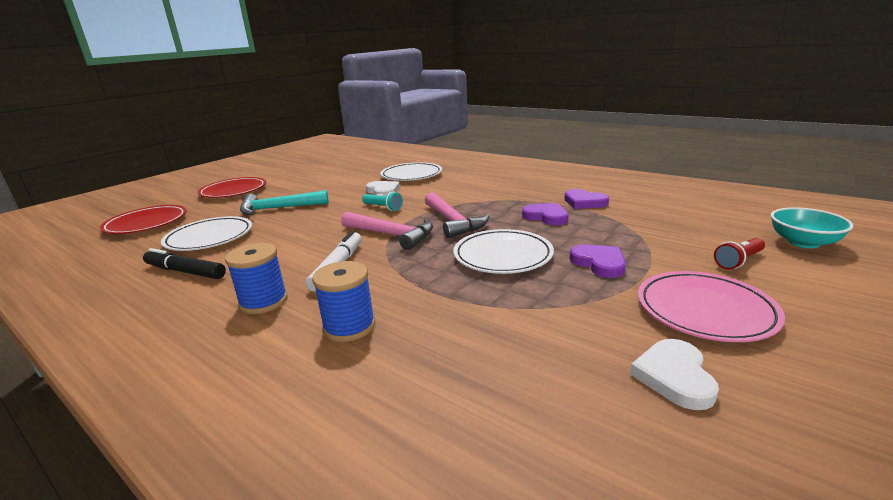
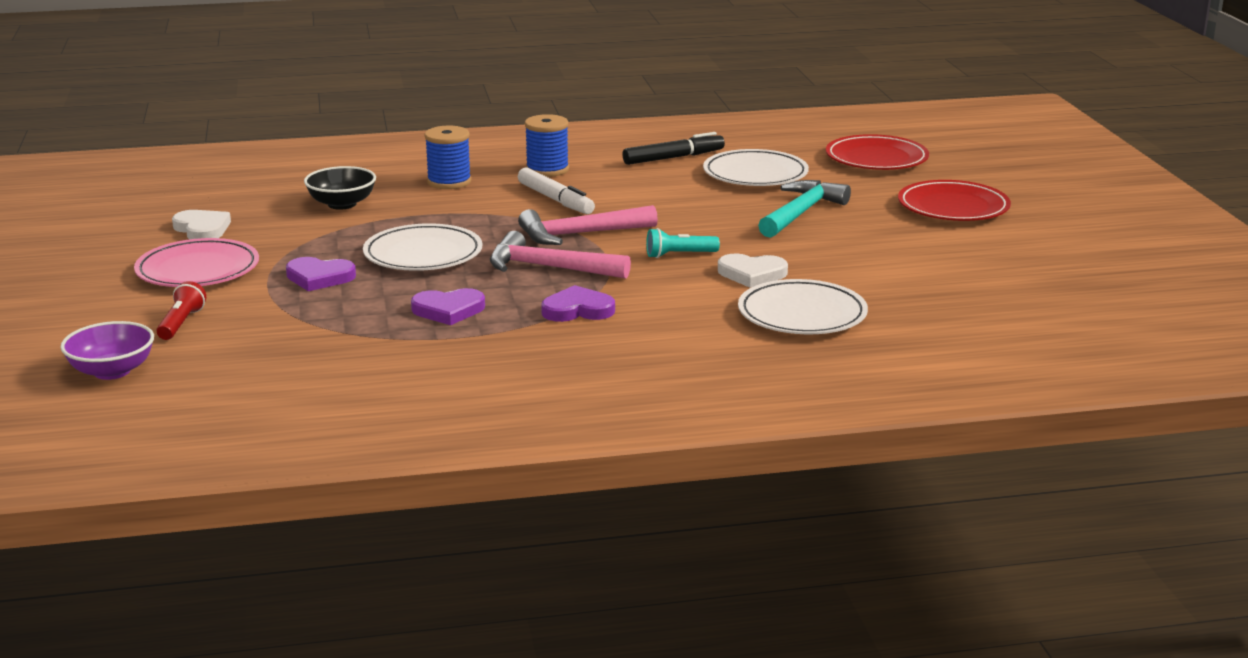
camera: 130 degrees right, 0 degrees up
(482, 343) = (342, 204): none -> black bowl
(584, 202) = (431, 350): purple heart -> purple heart (577, 310)
(803, 242) = (112, 371): turquoise bowl -> purple bowl

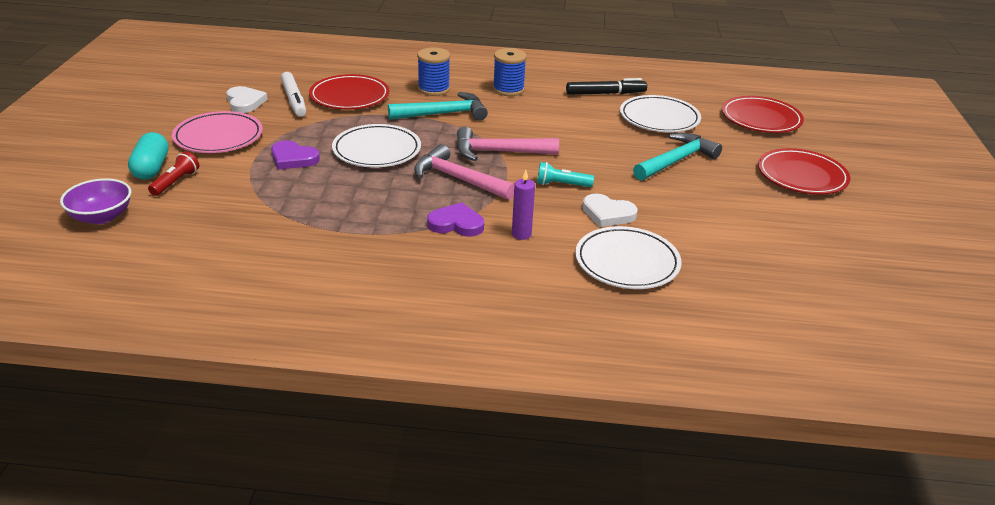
camera: 15 degrees right, 10 degrees up
(134, 314) = (151, 168): none -> turquoise capsule
(342, 204) = (349, 96): black bowl -> red plate
(448, 310) = (363, 206): purple heart -> none
(481, 206) = (443, 114): none -> turquoise hammer
(555, 200) = (499, 117): white marker -> white marker (294, 100)
(663, 308) = (521, 234): none -> purple candle

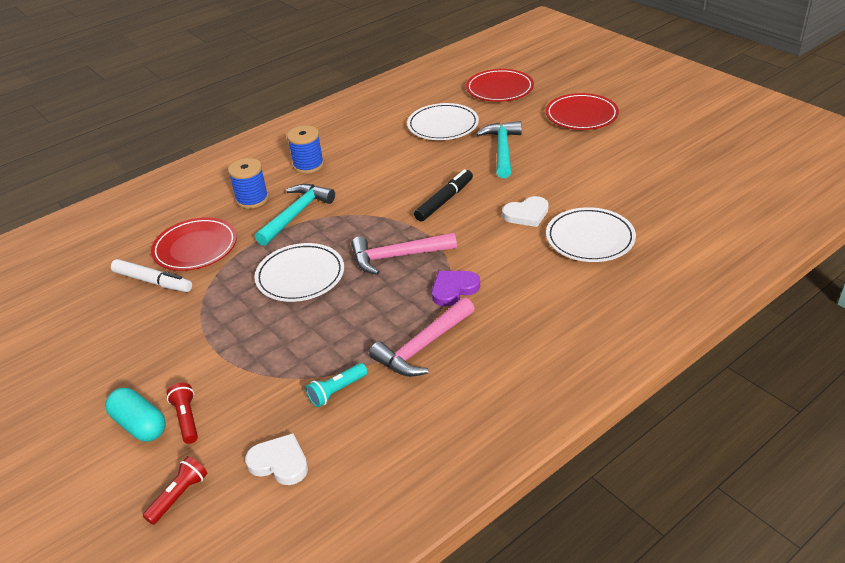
camera: 40 degrees left, 5 degrees up
(101, 217) = (179, 496): purple bowl -> red flashlight
(218, 137) = (147, 356): pink plate -> none
(245, 102) = (111, 312): white heart -> white heart (279, 462)
(293, 158) = (248, 328): purple heart -> none
(499, 152) = (387, 218): pink hammer -> pink hammer (423, 346)
(521, 234) = (504, 266): purple candle -> none
(561, 184) = (467, 213): turquoise flashlight -> turquoise flashlight (337, 391)
(605, 93) = (379, 128): black marker -> black marker (444, 200)

